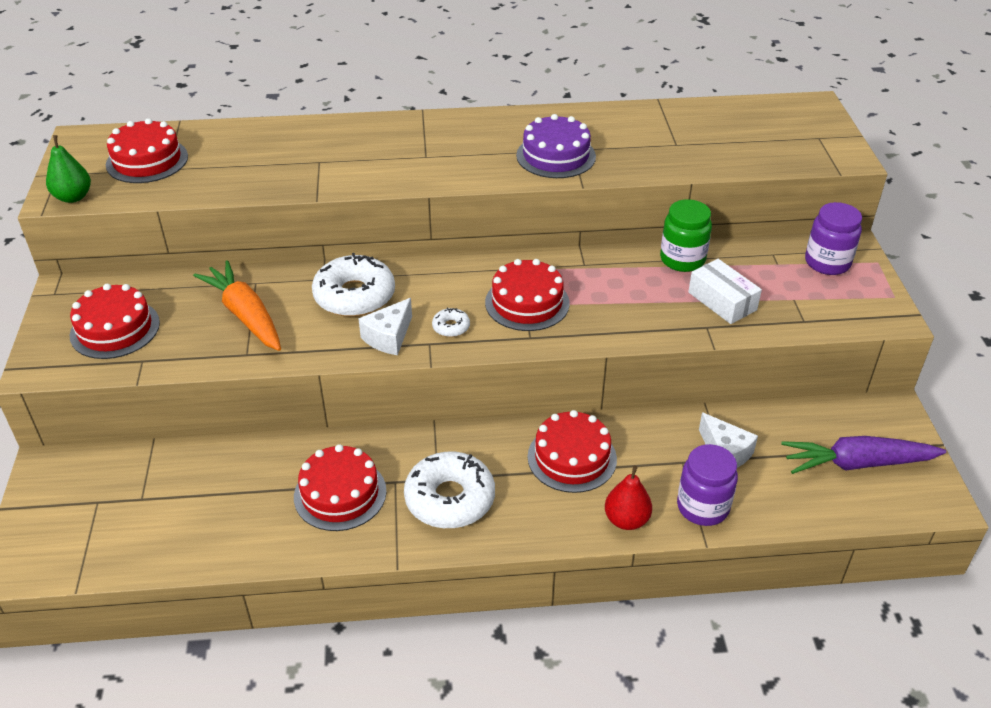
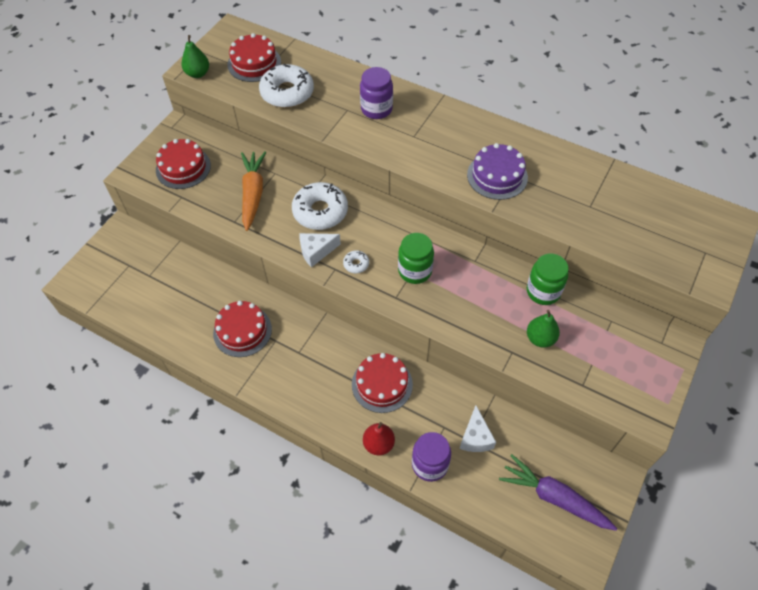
camera: 35 degrees right, 15 degrees up
(450, 499) = (295, 369): white donut -> white donut (287, 93)
(527, 303) = (415, 271): red cake -> green jar
(722, 301) = (540, 338): white box -> green pear
(827, 263) = (644, 349): purple jar -> purple jar (376, 109)

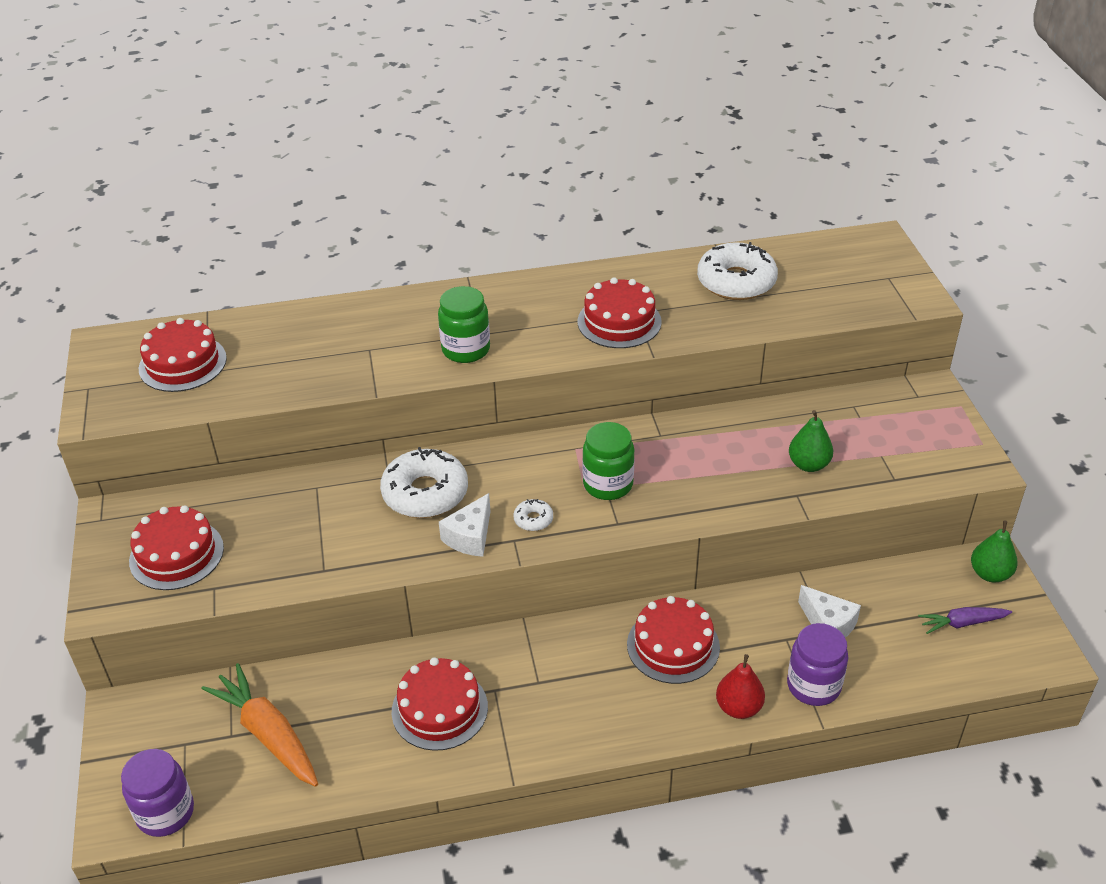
camera: 40 degrees left, 15 degrees down
(198, 74) = (113, 414): green pear -> green pear (990, 574)
(253, 194) = (313, 526): orange carrot -> orange carrot (268, 734)
(287, 93) = (269, 371): white donut -> white donut (736, 282)
(376, 109) = (405, 330): purple jar -> purple jar (165, 813)
(497, 176) = (619, 322): purple cake -> red cake
(543, 291) = (761, 420): green jar -> green jar (466, 350)
(554, 497) = (962, 623): purple carrot -> purple carrot, size x0.57

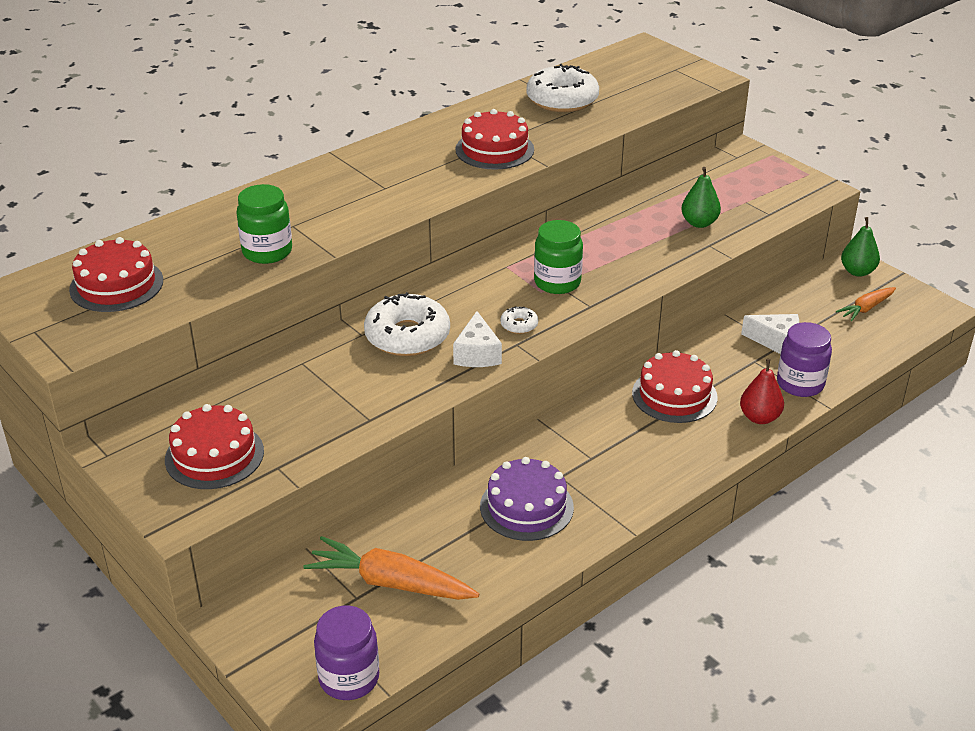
camera: 30 degrees left, 5 degrees down
(439, 709) = (526, 507): red cake -> purple cake
(466, 350) = (382, 202): green jar -> green jar (267, 252)
(962, 623) = (866, 308): purple carrot -> orange carrot

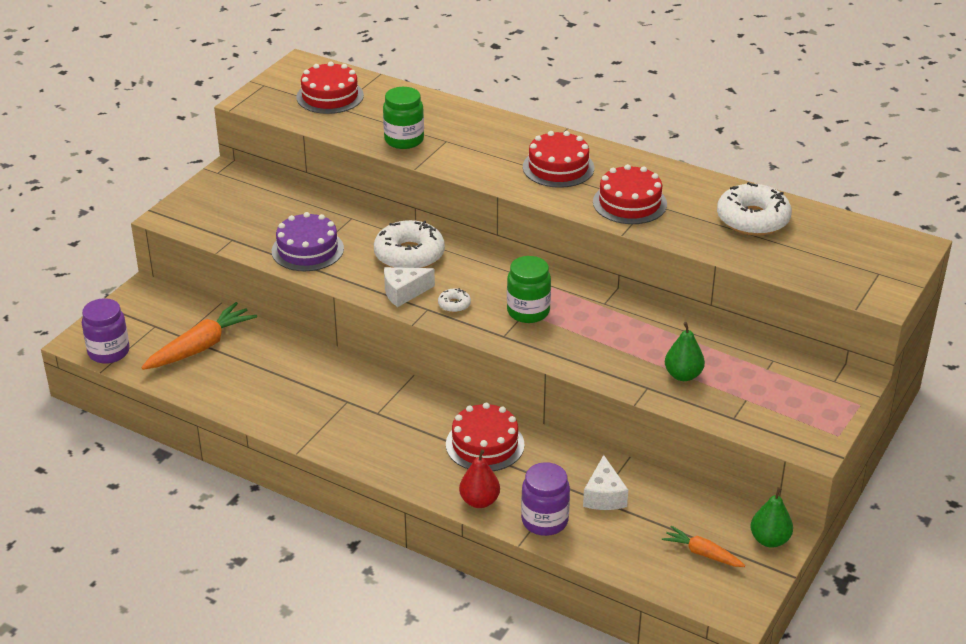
camera: 70 degrees right, 0 degrees up
(214, 455) = (234, 211): red cake -> red cake (558, 167)
(391, 583) = (200, 347): orange carrot -> orange carrot turned 45 degrees clockwise
(526, 507) = (304, 391): purple cake -> purple cake (307, 250)

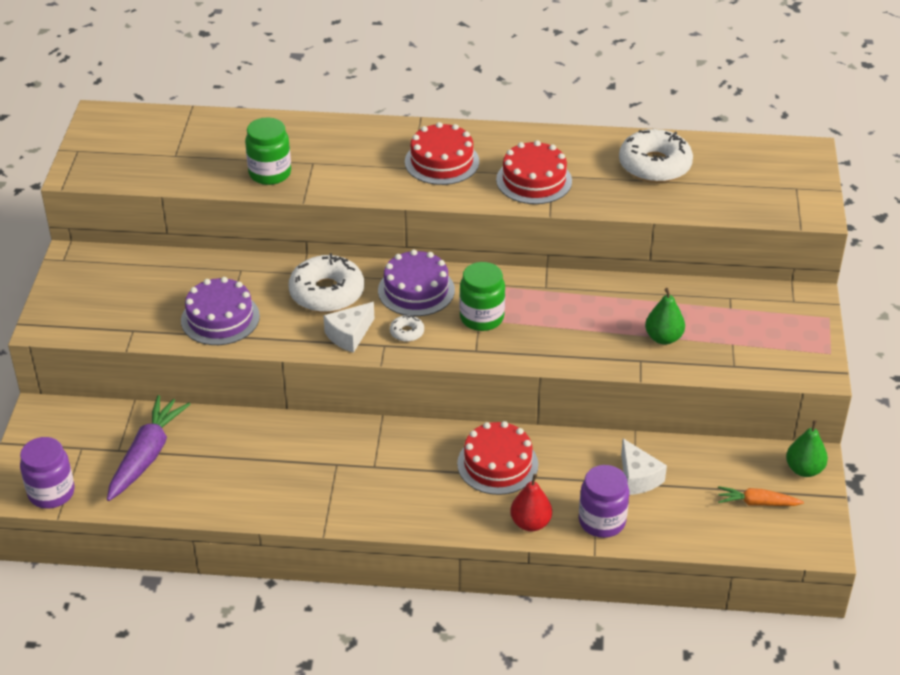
camera: 25 degrees left, 5 degrees up
(200, 347) = (147, 455): orange carrot -> purple carrot
(330, 96) = (158, 145): red cake -> none
(487, 274) = (416, 290): none -> purple cake

